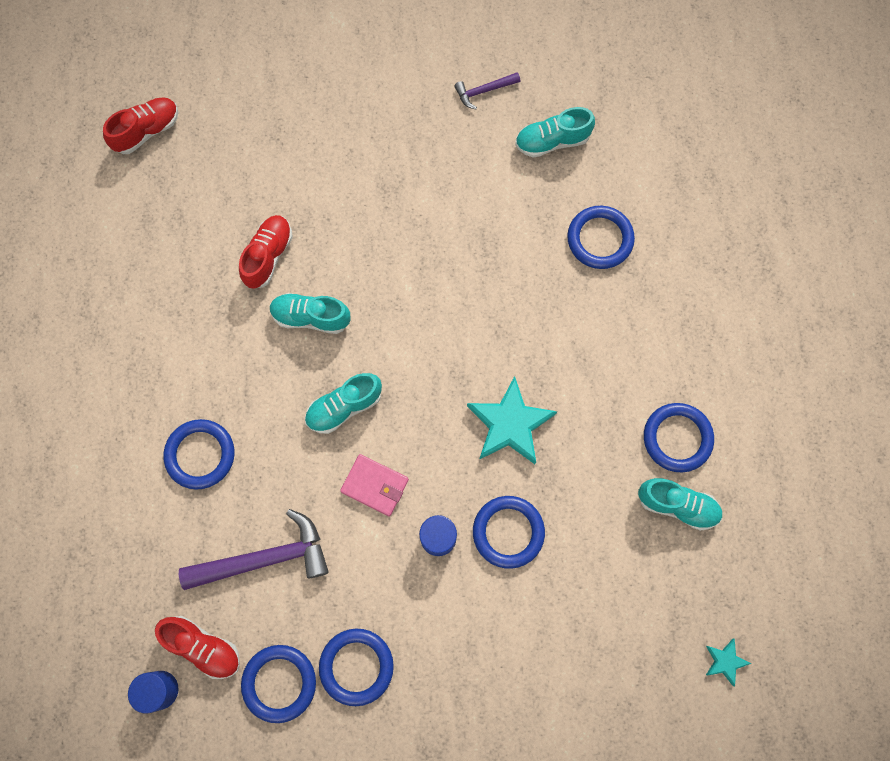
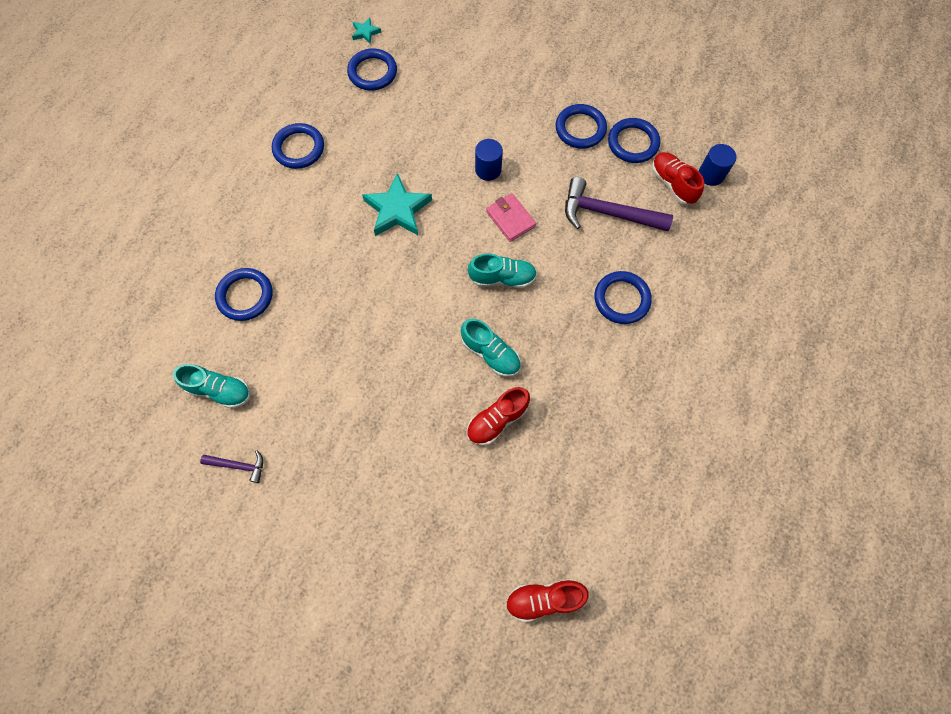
camera: 150 degrees left, 5 degrees down
(508, 532) = (442, 151): blue ring -> blue ring (372, 72)
(677, 505) = (329, 114): turquoise shoe -> none

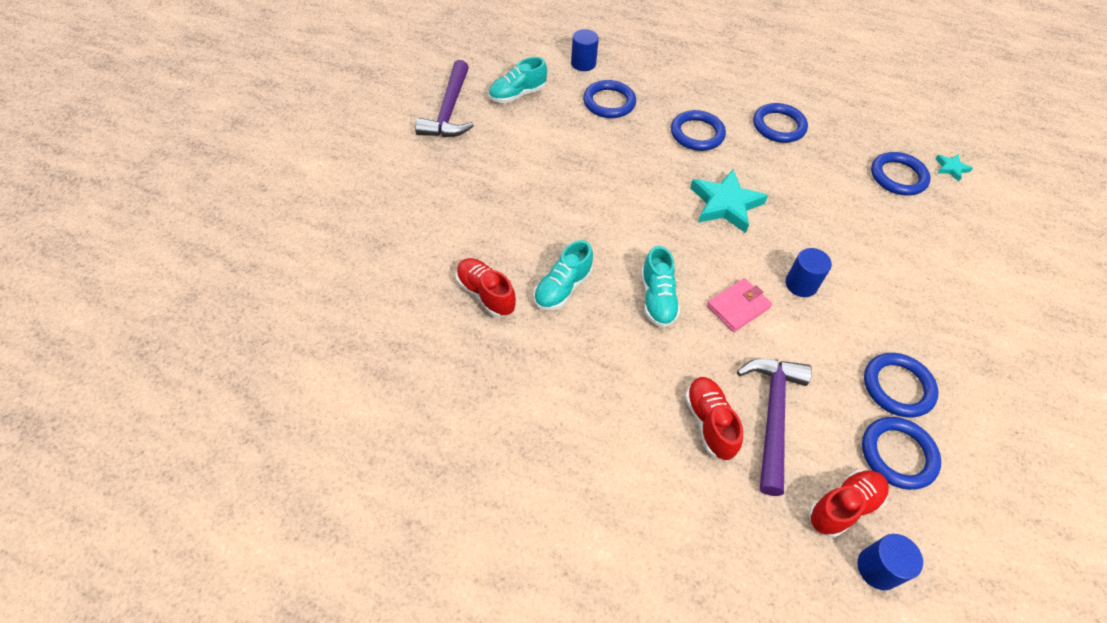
camera: 85 degrees right, 15 degrees down
(175, 317) = (583, 63): none -> blue cylinder
(220, 390) = (517, 94): turquoise shoe -> turquoise shoe turned 45 degrees clockwise
(239, 465) = (449, 111): purple hammer -> purple hammer, size x1.97
(543, 599) = (292, 335): red shoe -> red shoe (709, 423)
(621, 299) = (646, 427): blue ring -> blue ring (697, 133)

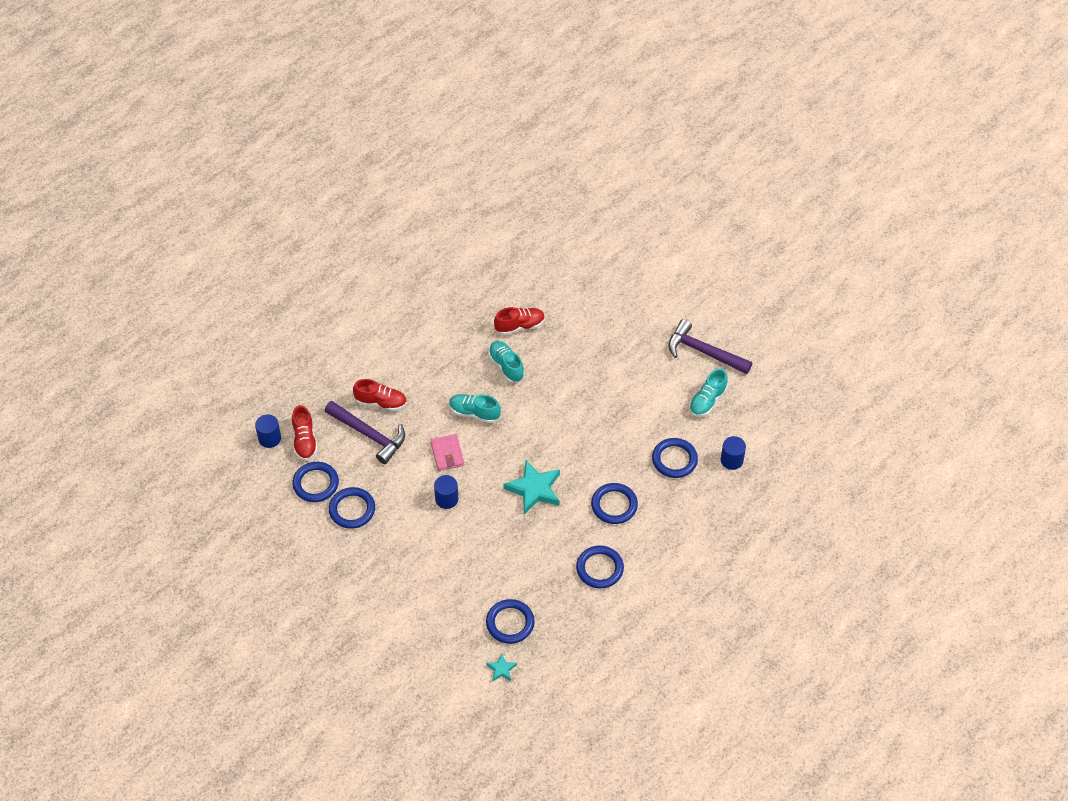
camera: 115 degrees right, 0 degrees up
(517, 94) = (707, 401): turquoise shoe -> turquoise shoe turned 135 degrees counterclockwise

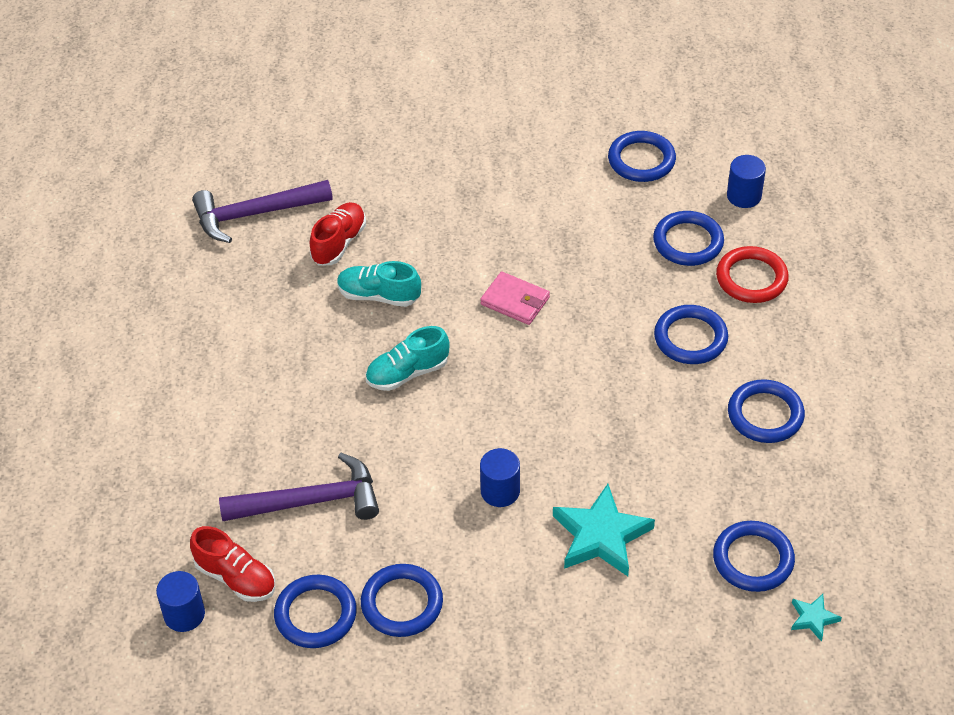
camera: 45 degrees left, 5 degrees down
(381, 402) = (278, 453): red shoe -> none
(447, 454) = (435, 442): pink wallet -> pink wallet (515, 301)
(534, 489) = (584, 395): turquoise star -> turquoise star (601, 536)
(680, 502) = (751, 278): none -> red ring
(703, 352) = (572, 118): purple hammer -> purple hammer (254, 214)
(707, 401) = (641, 160): turquoise shoe -> blue ring

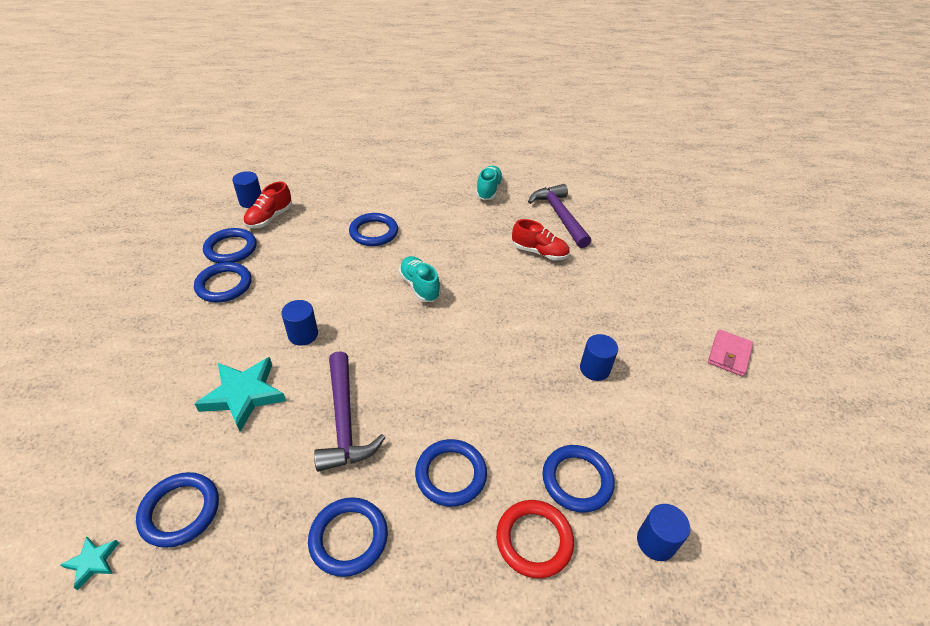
camera: 85 degrees right, 5 degrees down
(311, 501) = (317, 245): purple hammer -> purple hammer (344, 421)
(379, 295) = (492, 272): turquoise shoe -> turquoise shoe (488, 190)
(515, 301) = (491, 346): pink wallet -> pink wallet (729, 354)
(547, 212) = (594, 369): none -> blue cylinder
(641, 160) = (680, 444): blue ring -> blue ring (374, 232)

